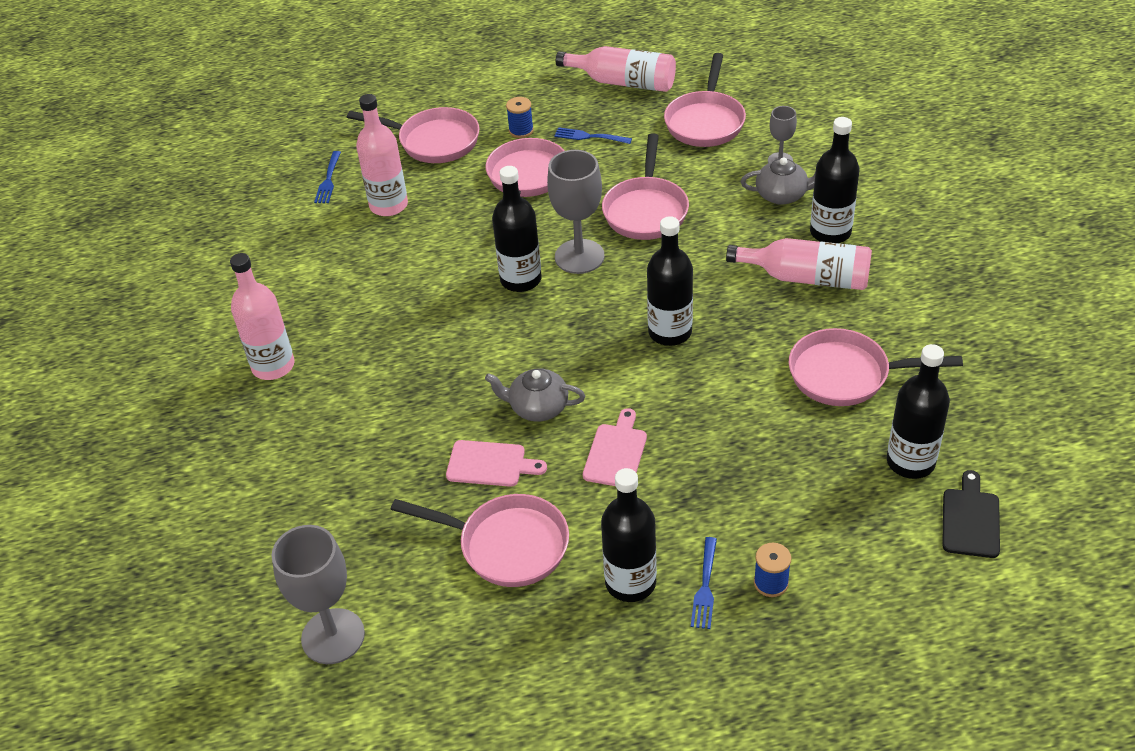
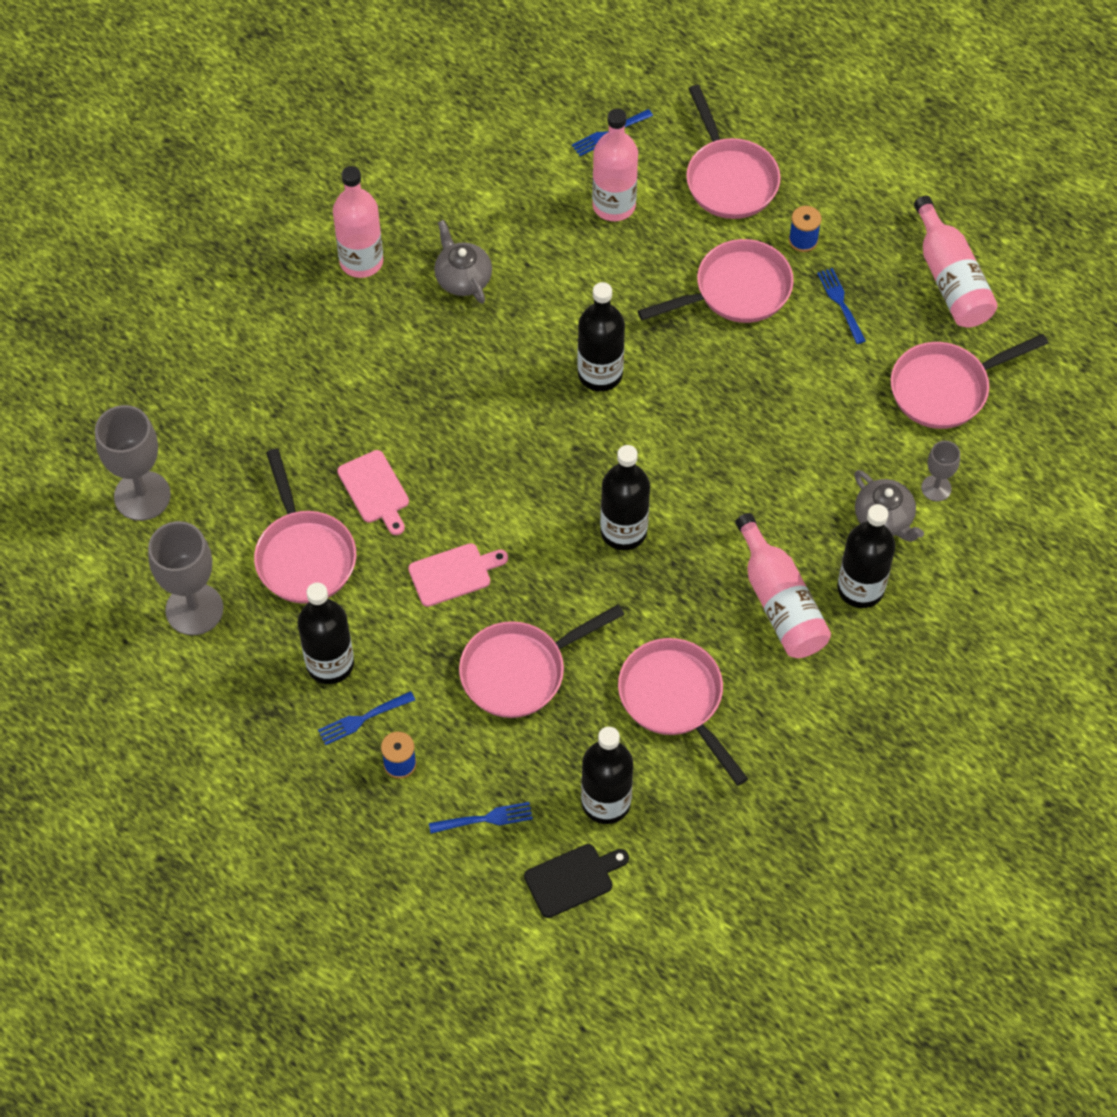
camera: 50 degrees right, 15 degrees up
(538, 407) = (460, 485): grey teapot -> grey teapot (463, 278)
(579, 256) = (665, 401): grey goblet -> grey goblet (194, 609)
(646, 210) = (770, 416): pink pan -> pink pan (519, 671)
(870, 550) = (484, 819): none -> blue fork

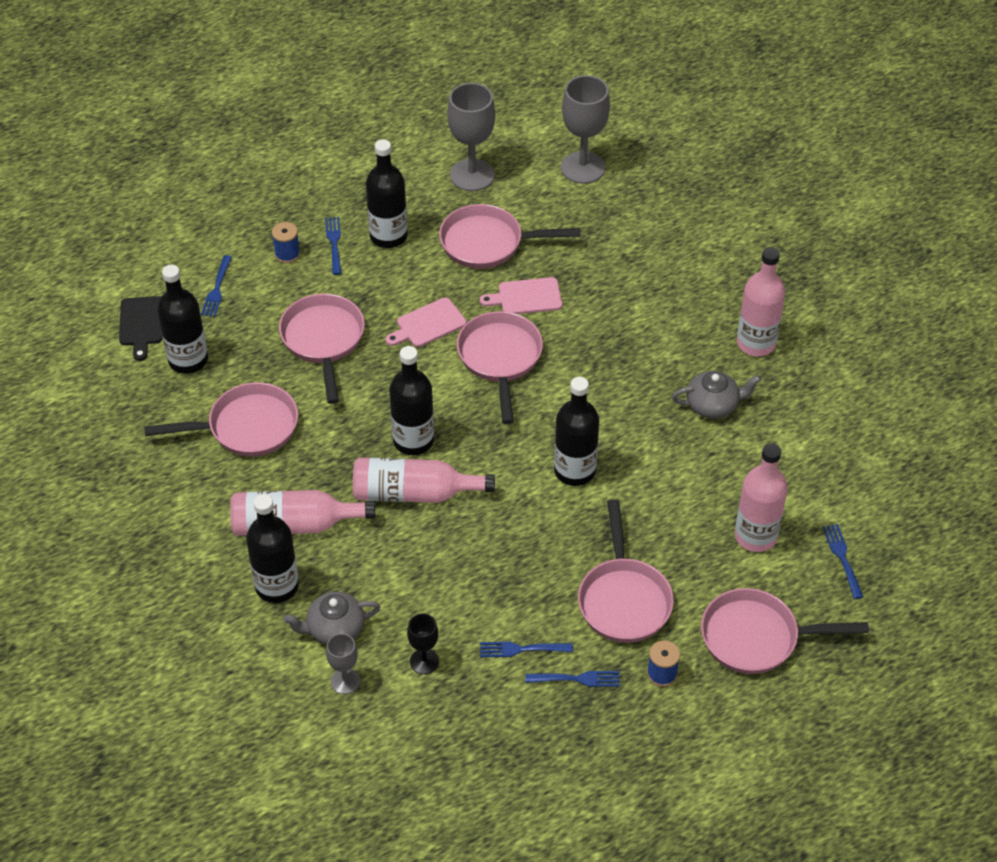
camera: 110 degrees right, 10 degrees down
(453, 574) = (428, 324): pink cutting board -> pink cutting board turned 60 degrees clockwise
(830, 355) = (522, 649): none -> blue fork
(882, 430) = (424, 661): none -> black goblet
(945, 388) = (446, 730): pink pan -> pink pan (500, 359)
(950, 279) = (568, 785): pink bottle -> pink bottle (414, 493)

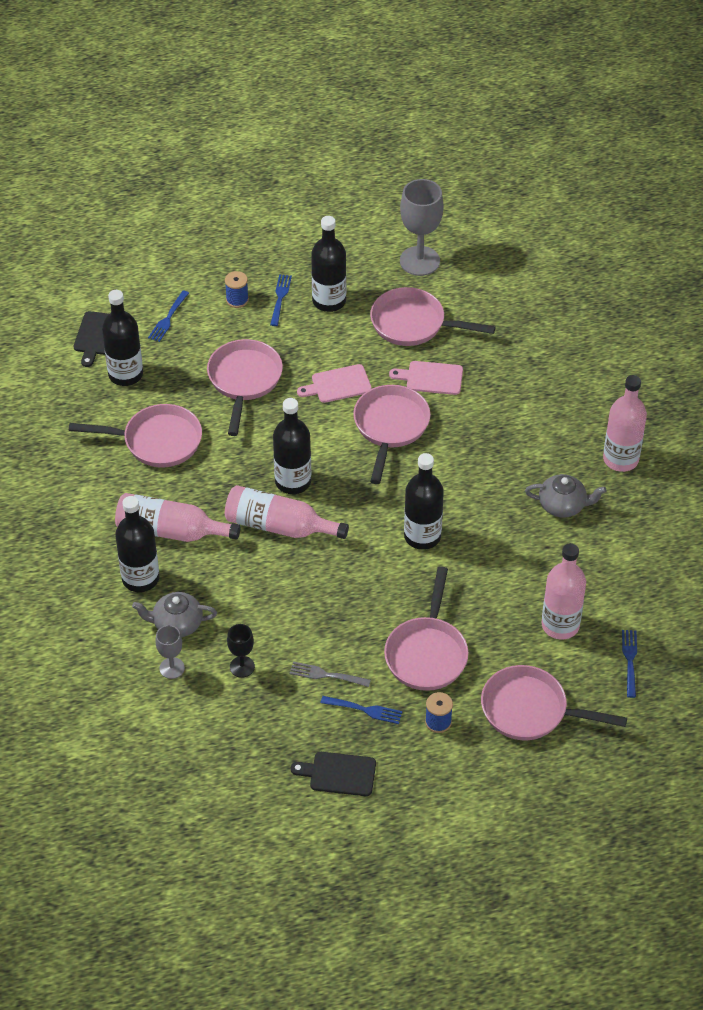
camera: 15 degrees right, 0 degrees up
(522, 649) = (327, 675): blue fork -> grey fork
(573, 759) = (339, 774): none -> black cutting board
(582, 168) = (520, 273): grey goblet -> none

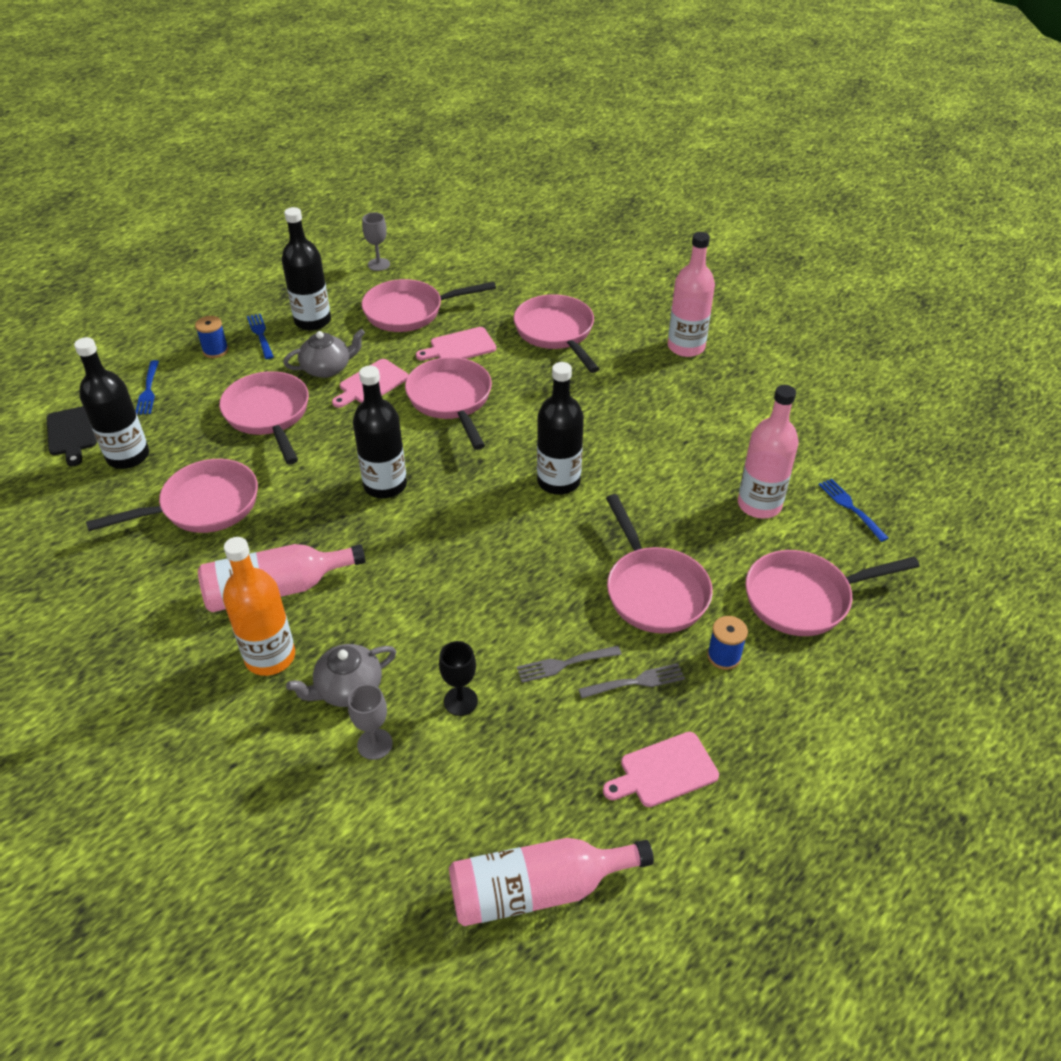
camera: 30 degrees left, 5 degrees down
(140, 578) = (270, 657): black bottle -> orange bottle
(279, 526) = (399, 533): pink bottle -> pink bottle (537, 889)
(339, 774) = (664, 771): black cutting board -> pink cutting board
(364, 710) = (635, 682): blue fork -> grey fork
(419, 261) = (379, 264): grey goblet -> grey goblet, size x0.53
(521, 398) = (556, 333): none -> pink pan
(563, 505) = (669, 402): grey teapot -> grey teapot (327, 368)

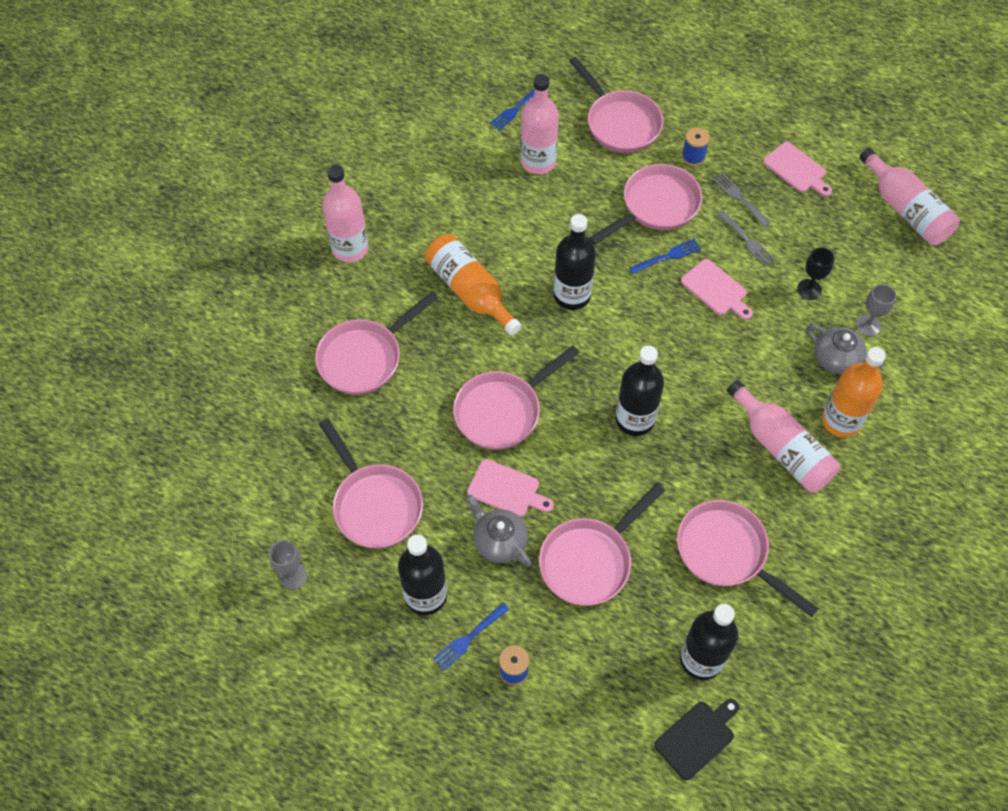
camera: 110 degrees left, 15 degrees up
(148, 390) = (603, 702): blue fork -> blue fork (667, 257)
(460, 347) = (418, 434): pink cutting board -> pink cutting board (716, 289)
(599, 411) = (470, 291): none -> orange bottle

